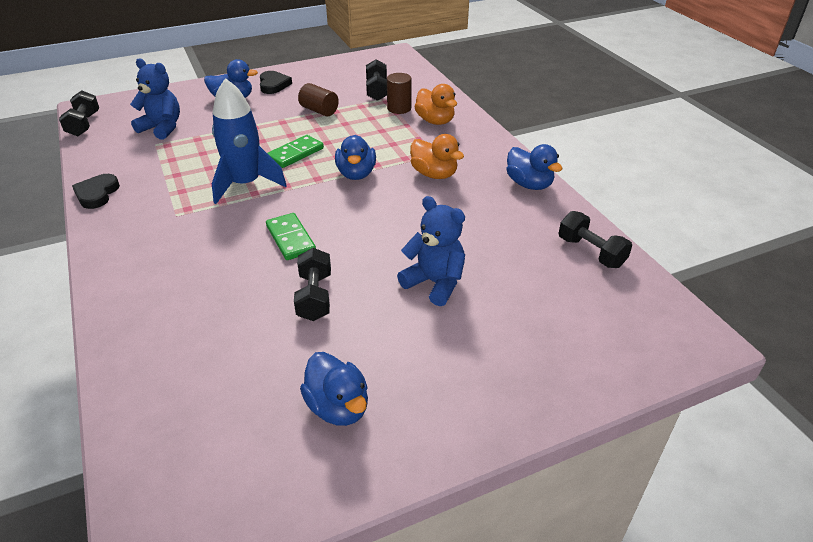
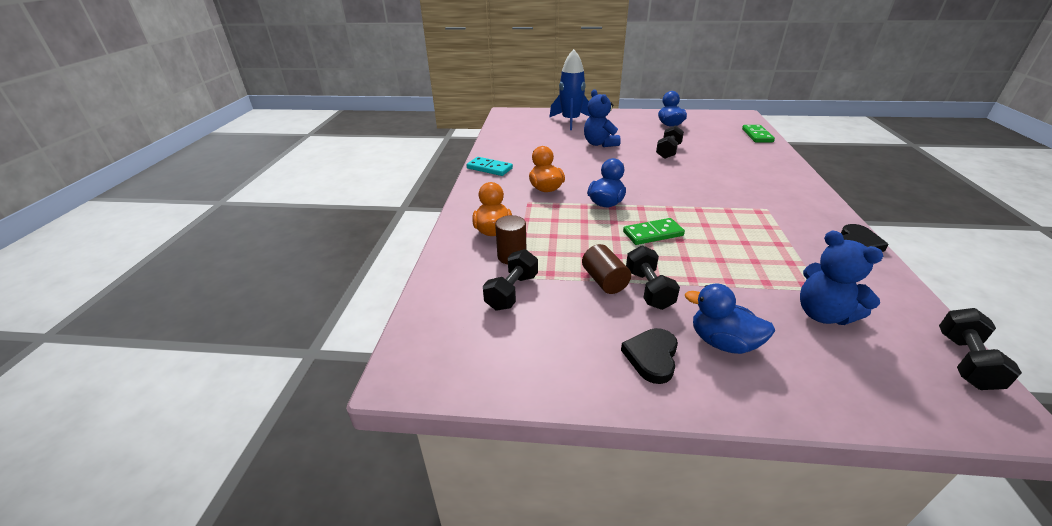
camera: 150 degrees left, 5 degrees down
(245, 184) = (706, 218): blue rocket -> blue rocket (570, 121)
(290, 239) = (675, 176): green domino -> green domino (757, 135)
(529, 184) = (489, 168): blue duck -> turquoise domino
(591, 252) = (506, 137): black dumbbell -> black dumbbell (648, 289)

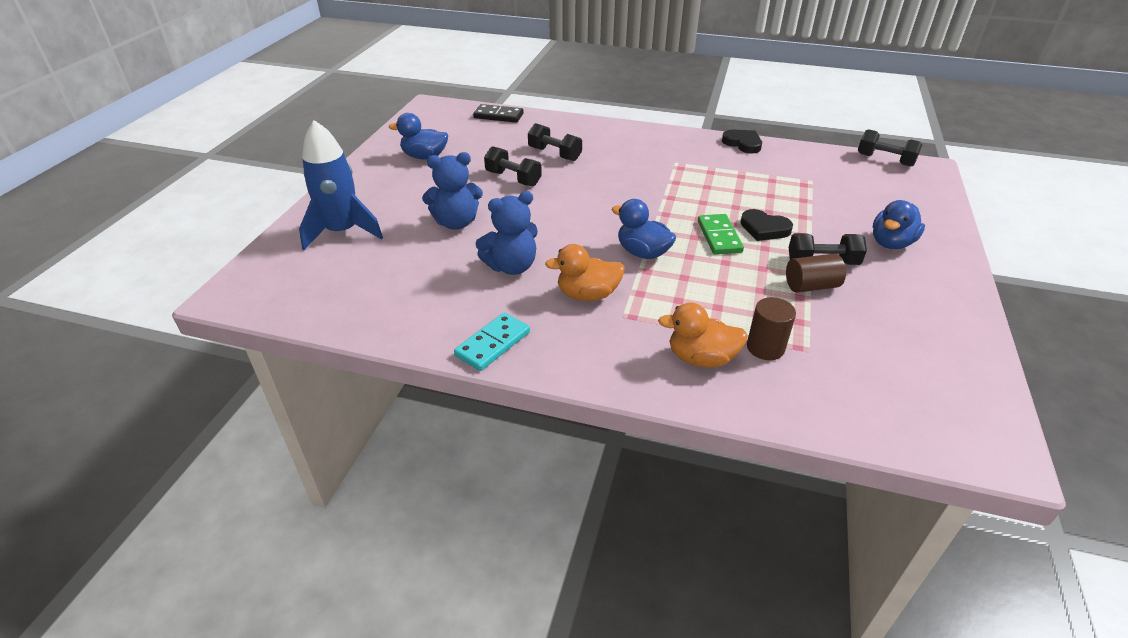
camera: 80 degrees left, 5 degrees up
(512, 292) = (839, 355): black dumbbell -> black dumbbell (554, 154)
(651, 357) = (920, 282): black heart -> black heart (764, 228)
(757, 135) = (498, 116): green domino -> black domino
(822, 314) = (844, 190): blue teddy bear -> blue teddy bear (511, 266)

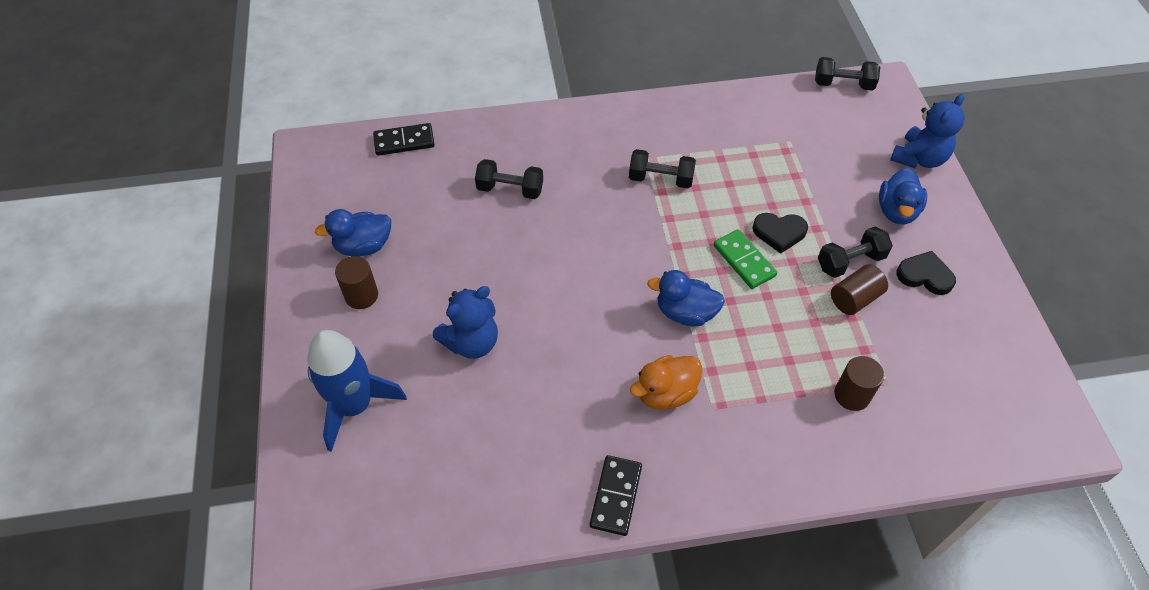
camera: 25 degrees left, 15 degrees up
(400, 179) = (361, 295): none -> brown cylinder
(492, 344) = (615, 496): turquoise domino -> black domino
(511, 266) = (570, 384): blue teddy bear -> blue teddy bear (919, 158)
(513, 179) = (489, 248): black dumbbell -> black dumbbell (660, 179)
(701, 358) = (806, 432): orange duck -> none
(742, 143) = (697, 103): black heart -> black heart (924, 275)

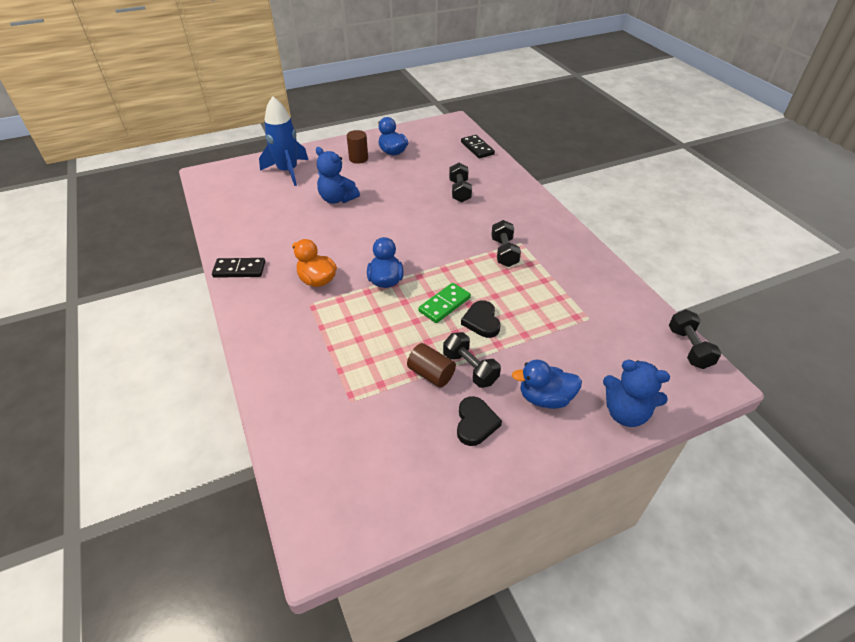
camera: 75 degrees right, 10 degrees down
(852, 395) = (334, 378): brown cylinder -> none

